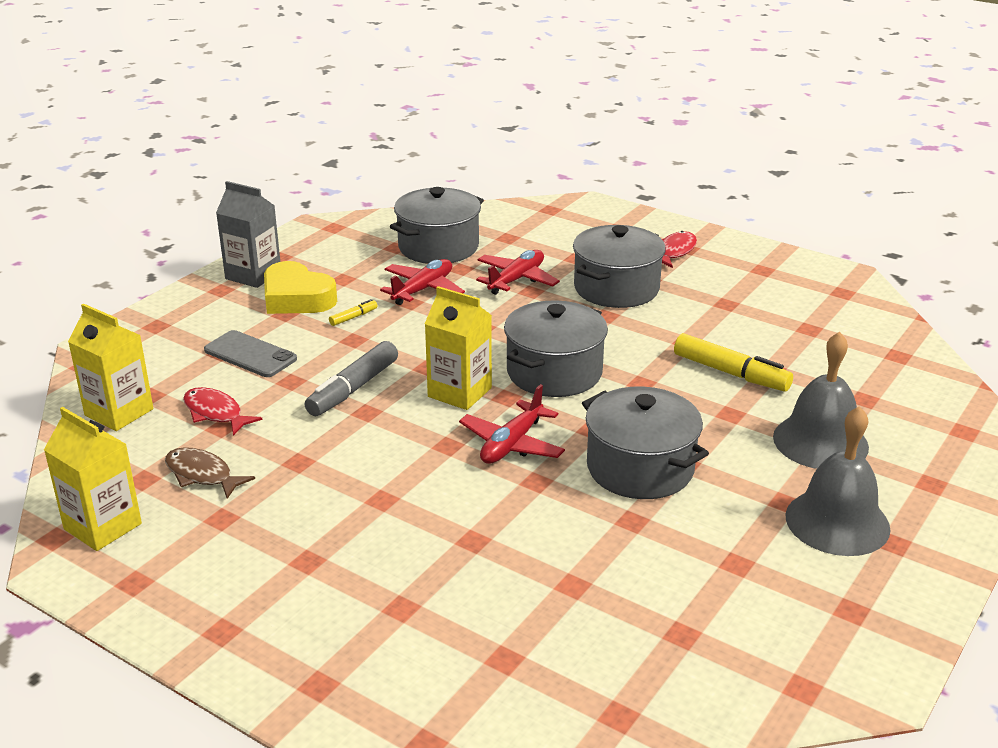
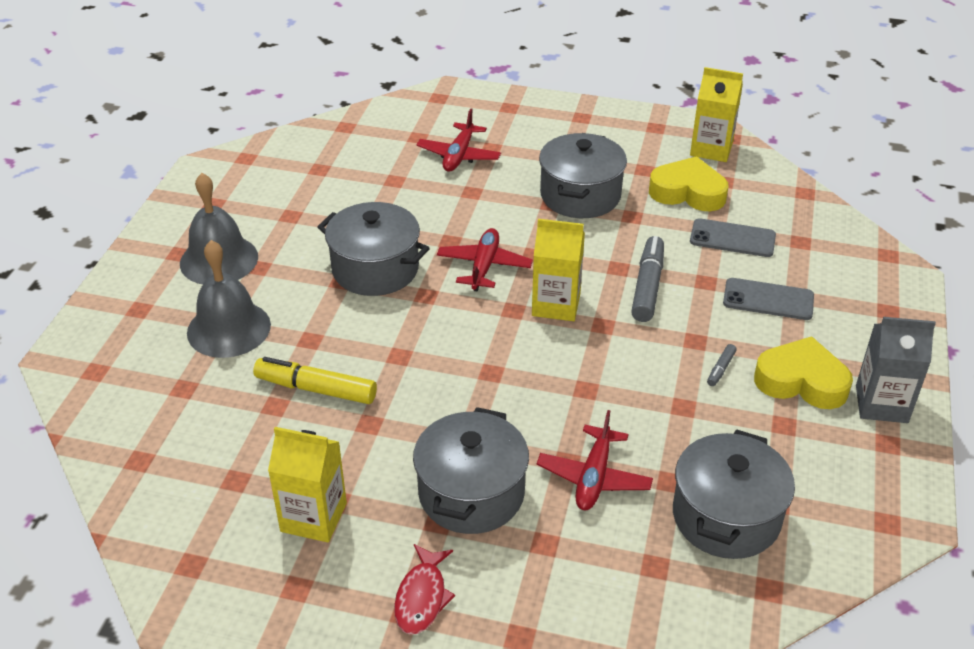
camera: 160 degrees right, 10 degrees up
(119, 412) = (804, 222): yellow carton -> yellow carton (313, 517)
(202, 475) = (688, 192): brown fish -> yellow heart
(215, 413) = (732, 238): red fish -> grey phone
(353, 317) = (720, 369): yellow marker -> grey marker
(423, 289) = (685, 430): red plane -> red plane (459, 155)
(554, 372) = (484, 347): grey pot -> grey pot (580, 195)

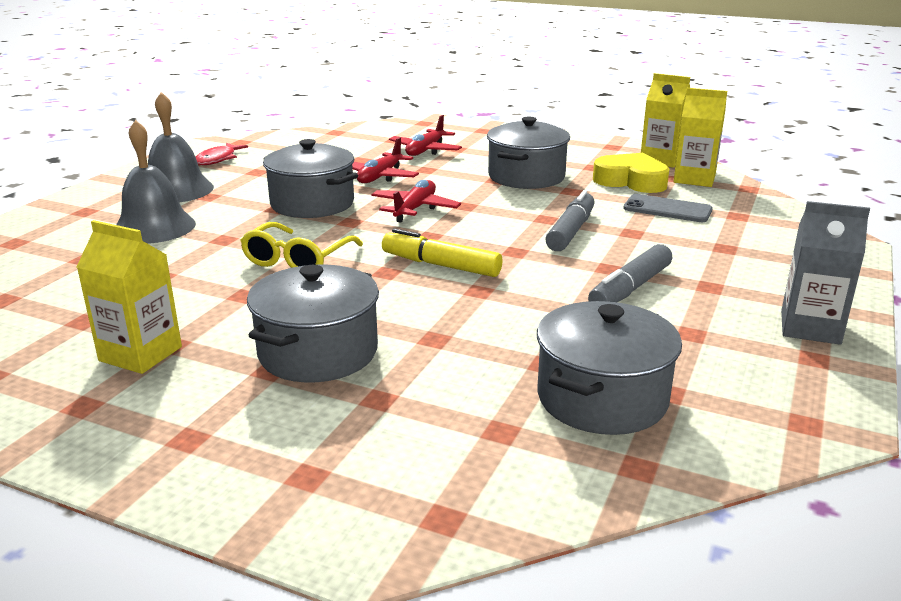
camera: 10 degrees right, 15 degrees down
(316, 389) = (207, 269): yellow marker -> yellow marker (441, 265)
(398, 363) = (297, 259): none -> yellow glasses
(422, 597) = (214, 428): red fish -> red fish (218, 159)
(556, 305) = (473, 235): yellow carton -> yellow carton (694, 179)
(594, 477) = (459, 353): red plane -> red plane (380, 177)
(720, 369) = (630, 288): grey marker -> grey marker, size x2.13
(768, 299) = (694, 248): grey phone -> none
(801, 381) = (719, 304): yellow heart -> none

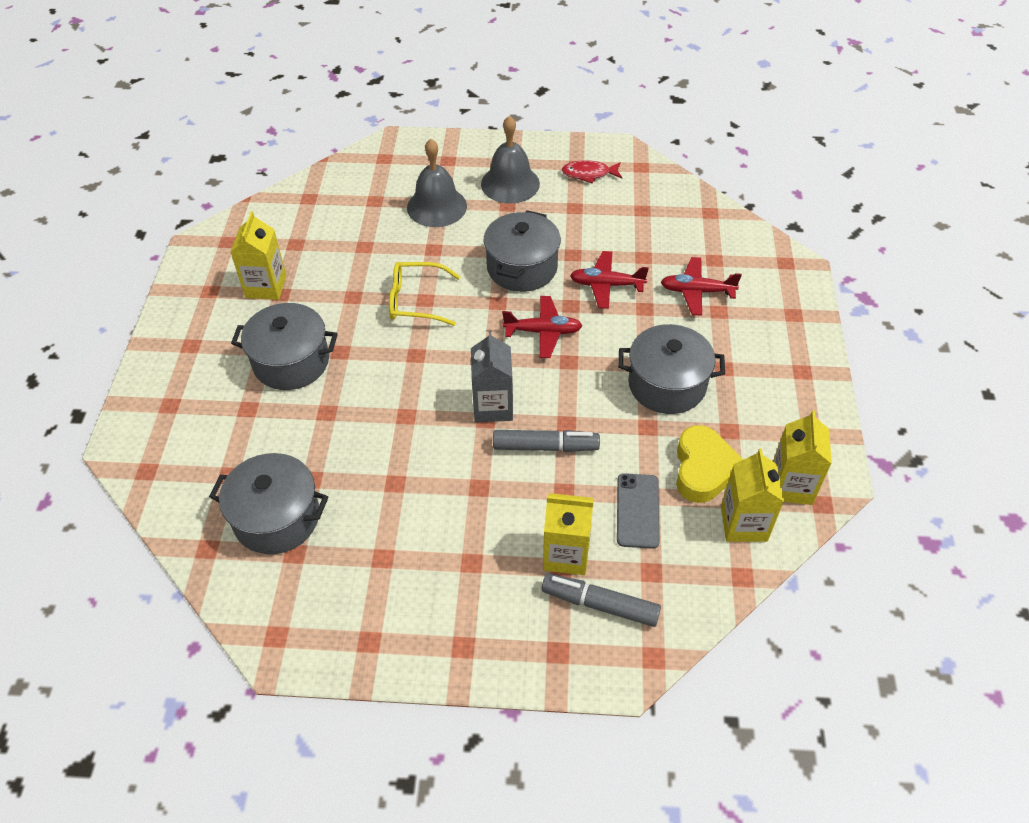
camera: 70 degrees right, 25 degrees up
(441, 265) = (440, 381): yellow marker -> none
(630, 288) = (445, 508): grey marker -> grey marker (600, 604)
(710, 243) = (566, 554): none -> yellow carton
(810, 328) = (419, 638): grey carton -> grey carton (493, 406)

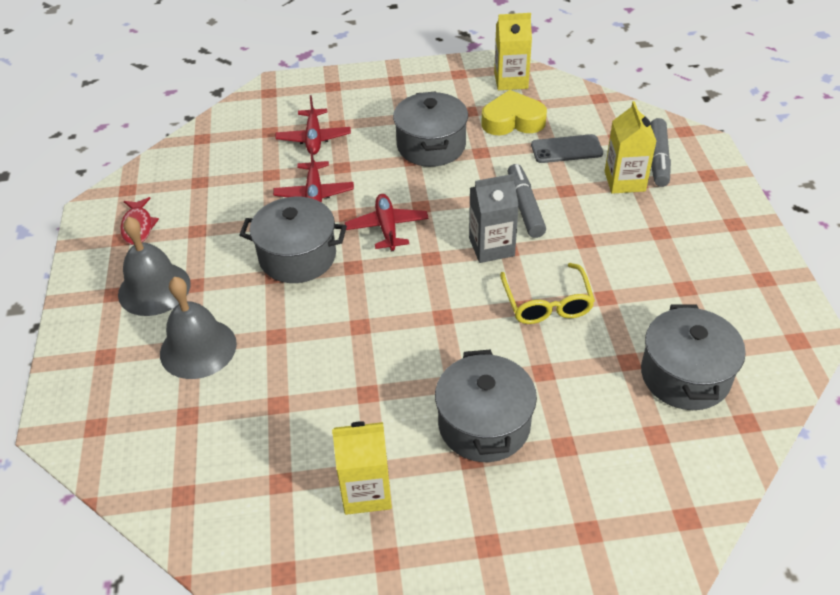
camera: 100 degrees left, 5 degrees down
(416, 301) = (363, 333): yellow glasses -> yellow glasses (547, 303)
(743, 523) = (554, 99): yellow carton -> none

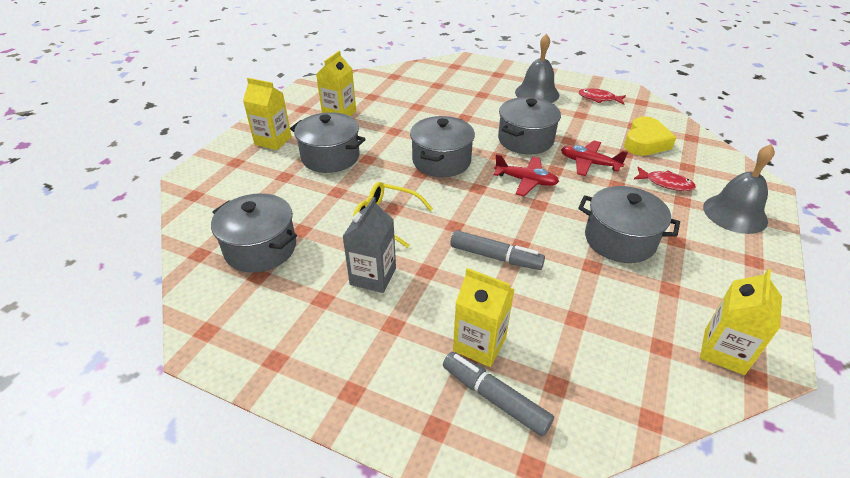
camera: 120 degrees right, 5 degrees down
(198, 348) = (478, 95): grey bell -> grey bell (735, 213)
(314, 138) = (666, 183): red plane -> red fish
(403, 309) = (441, 161): none -> grey pot
(491, 247) = (464, 219): grey carton -> grey carton (373, 276)
(503, 525) = (273, 141): none -> yellow carton
(512, 121) = (635, 312): yellow heart -> yellow heart (645, 142)
(566, 149) = (560, 328): grey phone -> none

